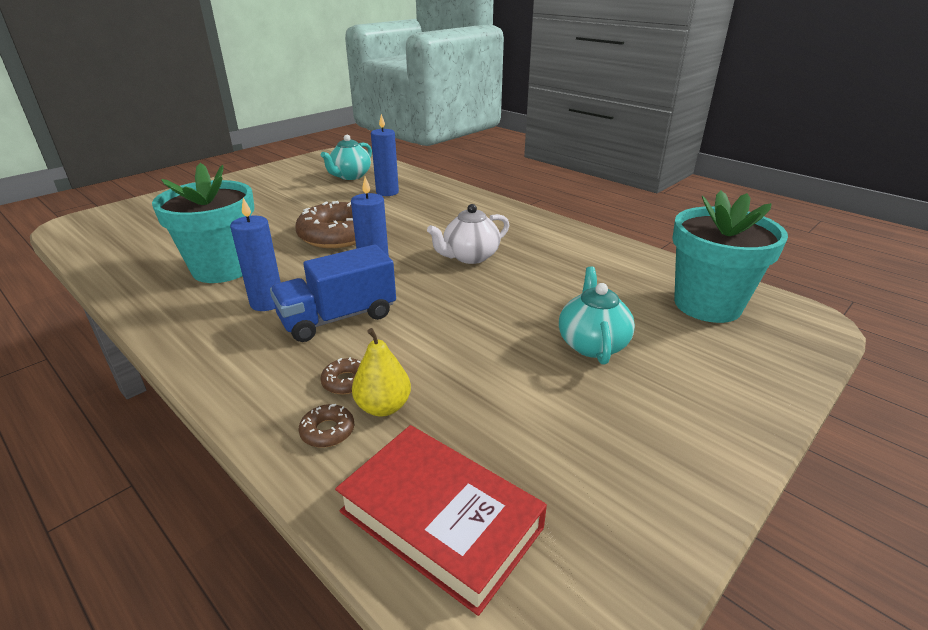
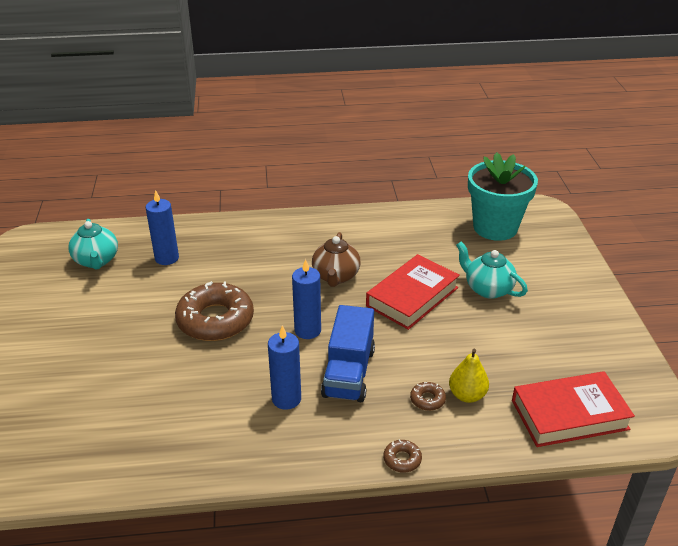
camera: 50 degrees left, 5 degrees up
(222, 269) = (196, 404): turquoise flower pot -> none
(327, 431) = (468, 426): brown donut -> brown donut (402, 459)
(470, 257) = (336, 276): white teapot -> brown teapot
(502, 304) = (412, 297): none -> red book

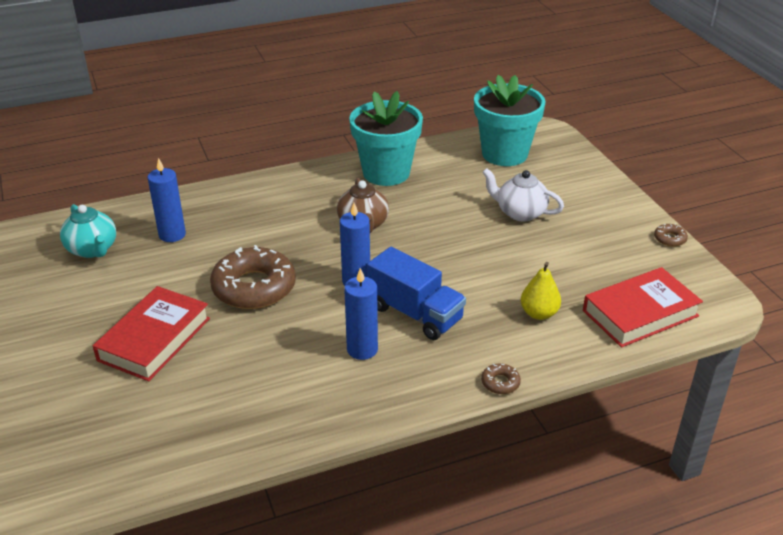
camera: 15 degrees left, 0 degrees up
(348, 372) = (415, 313): blue truck -> blue truck turned 45 degrees counterclockwise
(376, 229) = (386, 173): none -> turquoise flower pot
(412, 297) = (449, 232): red book -> red book (154, 339)
(427, 399) = (502, 324): brown donut -> brown donut (669, 239)
(487, 289) = (520, 213): turquoise teapot -> white teapot

